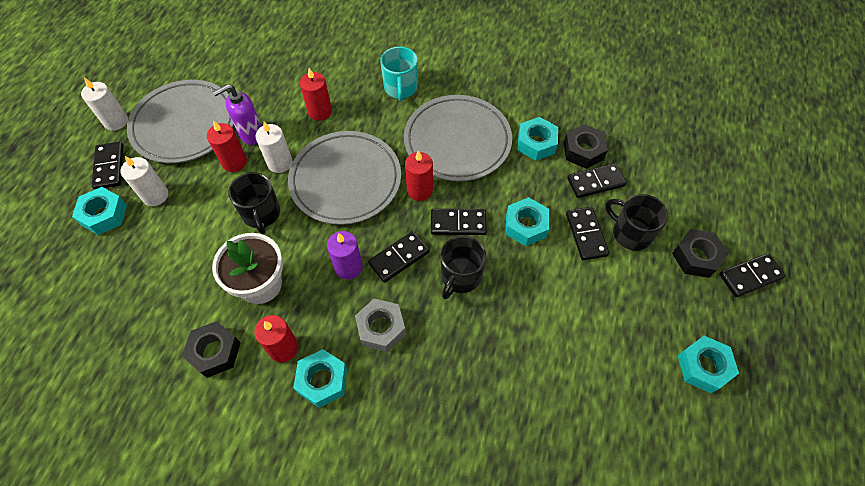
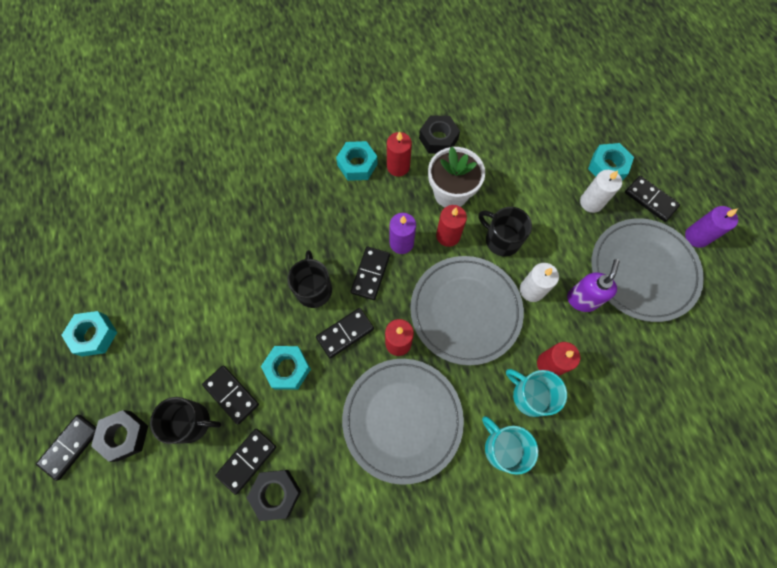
camera: 145 degrees right, 10 degrees up
(116, 121) = (696, 236): white candle -> purple candle
(234, 162) = (566, 266): red candle -> red candle (448, 235)
(353, 103) = (530, 395): none -> turquoise mug
(381, 328) = (345, 217): grey nut -> none
(536, 143) = (327, 470): turquoise nut -> none

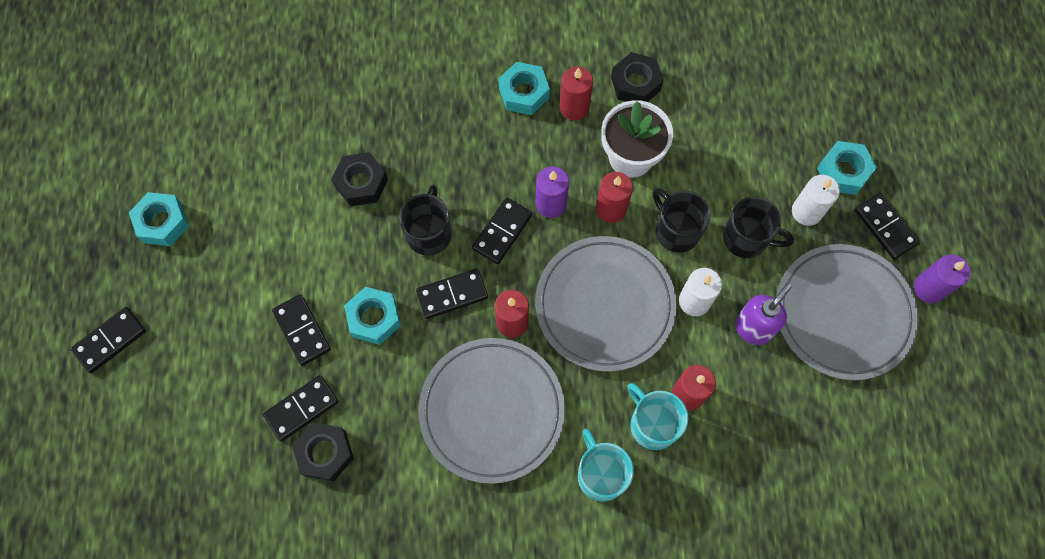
camera: 15 degrees right, 0 degrees up
(124, 435) = (172, 344): black nut -> black nut (361, 183)
(192, 422) = (250, 350): black mug -> black mug (746, 238)

